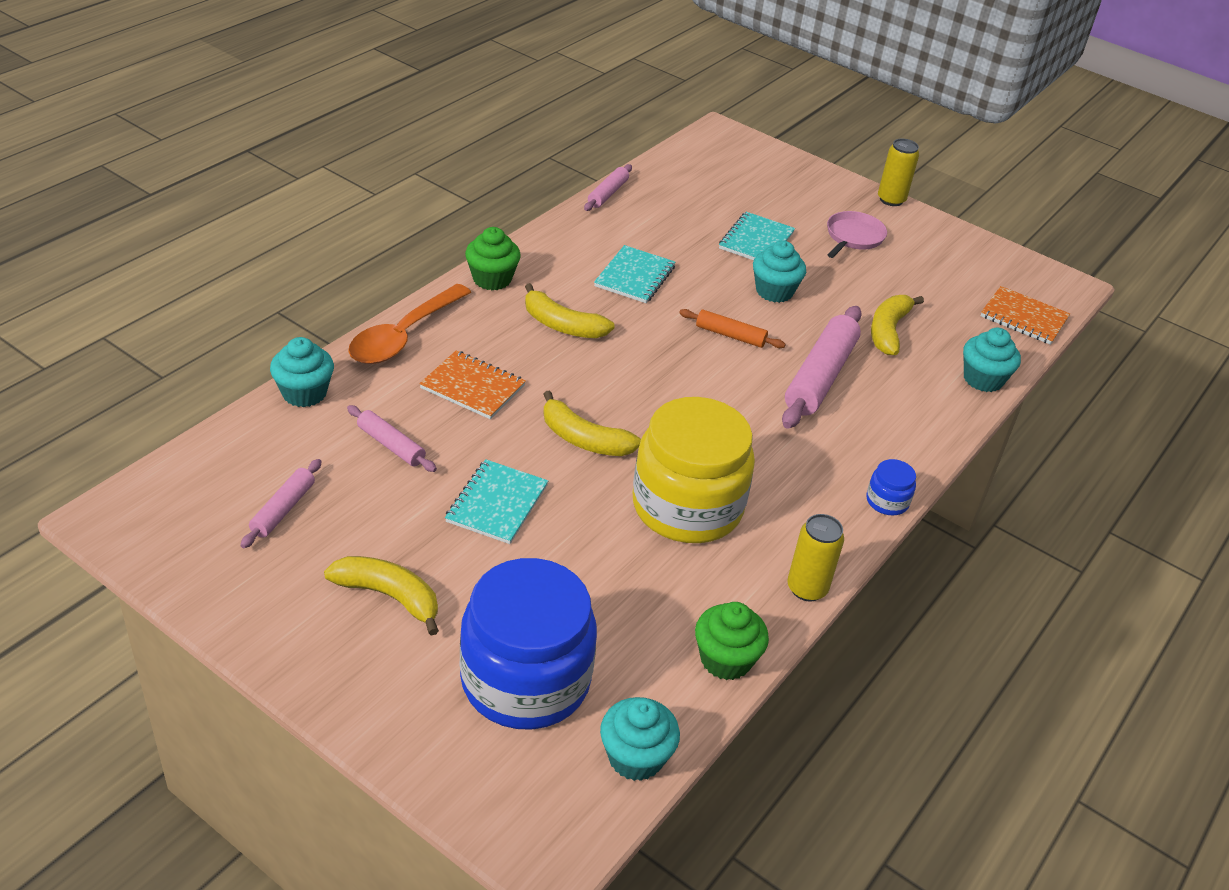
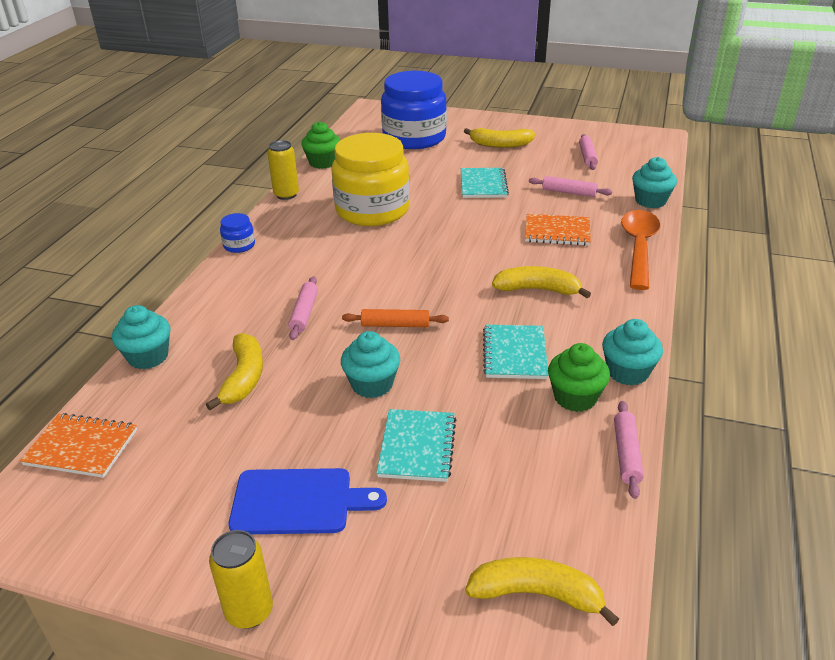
camera: 165 degrees right, 5 degrees down
(492, 279) = (630, 309): green cupcake -> green cupcake (575, 397)
(584, 439) = (459, 224): yellow banana -> yellow banana (536, 594)
(635, 757) = (351, 131): turquoise cupcake -> turquoise cupcake (627, 372)
(819, 377) = (304, 313): pink rolling pin -> pink rolling pin, size x0.54
(853, 237) = (298, 501): pink pan -> blue cutting board

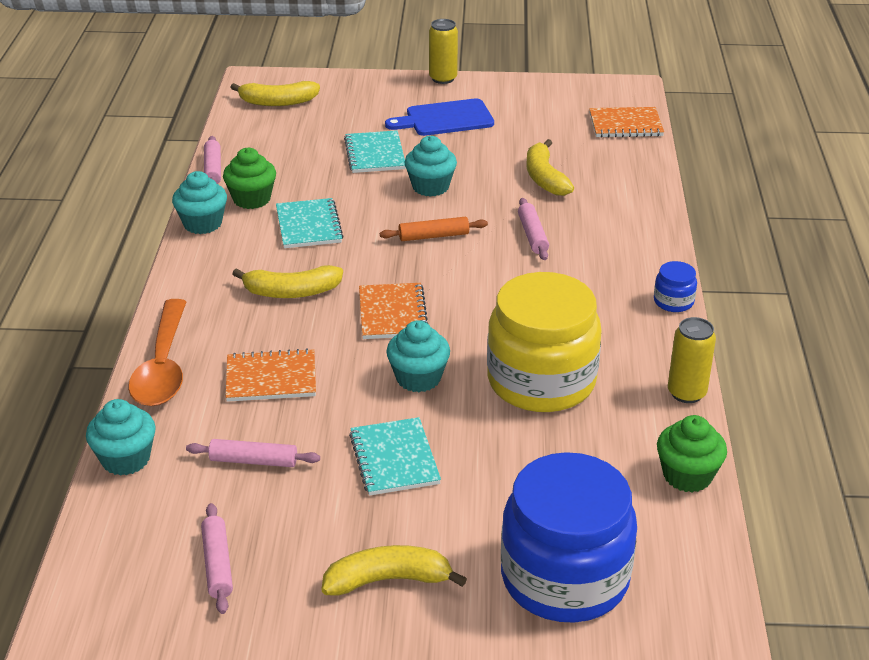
camera: 165 degrees right, 0 degrees up
(148, 357) = (645, 182): turquoise cupcake -> turquoise cupcake (418, 378)
(457, 263) = (392, 313): none -> orange notebook

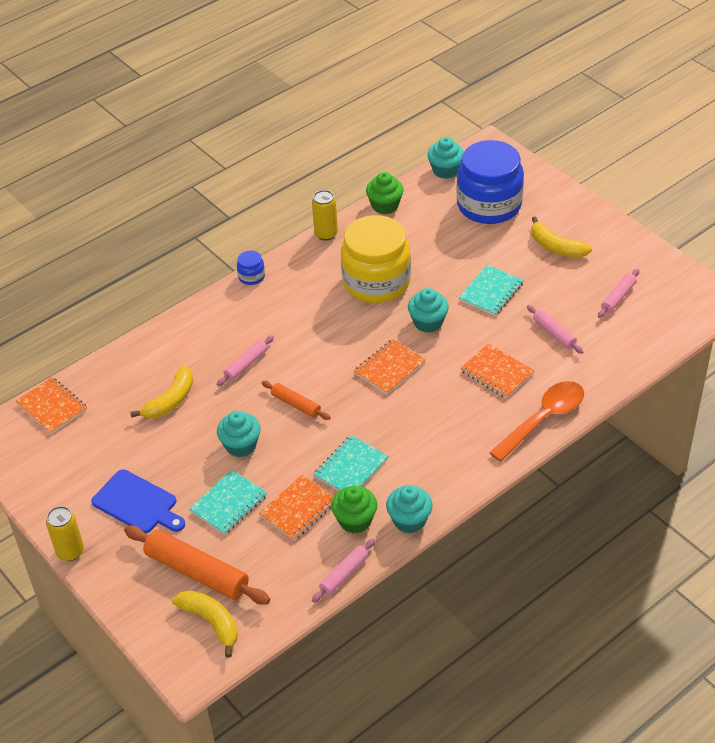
camera: 130 degrees left, 10 degrees up
(126, 459) = (612, 375): turquoise cupcake -> turquoise cupcake (445, 170)
(291, 292) = (422, 422): yellow banana -> none
(312, 180) = (298, 509): none -> orange notebook
(332, 115) = (197, 572): none -> orange rolling pin

